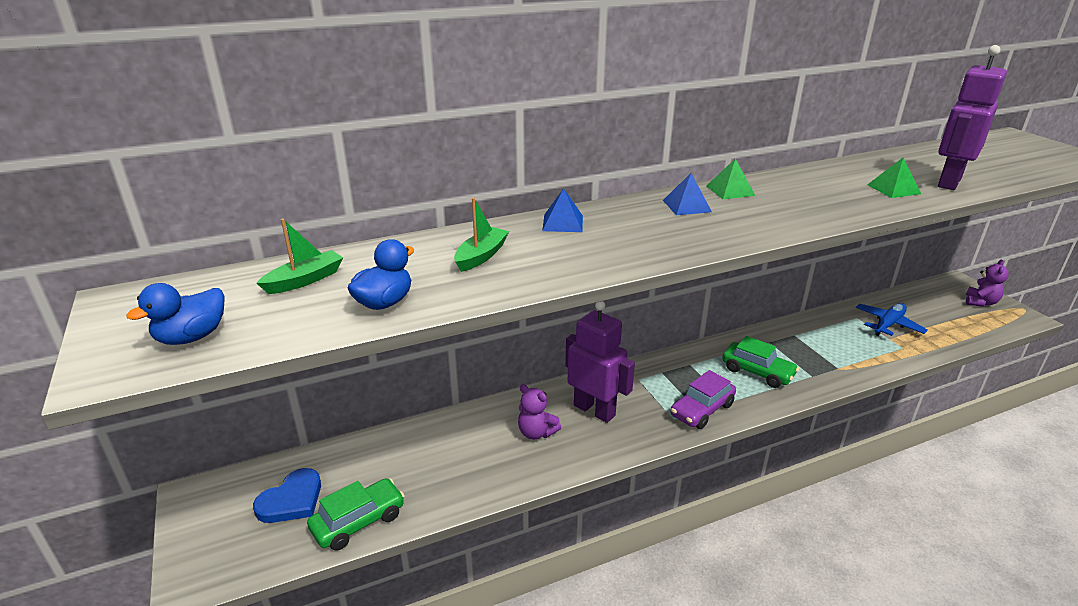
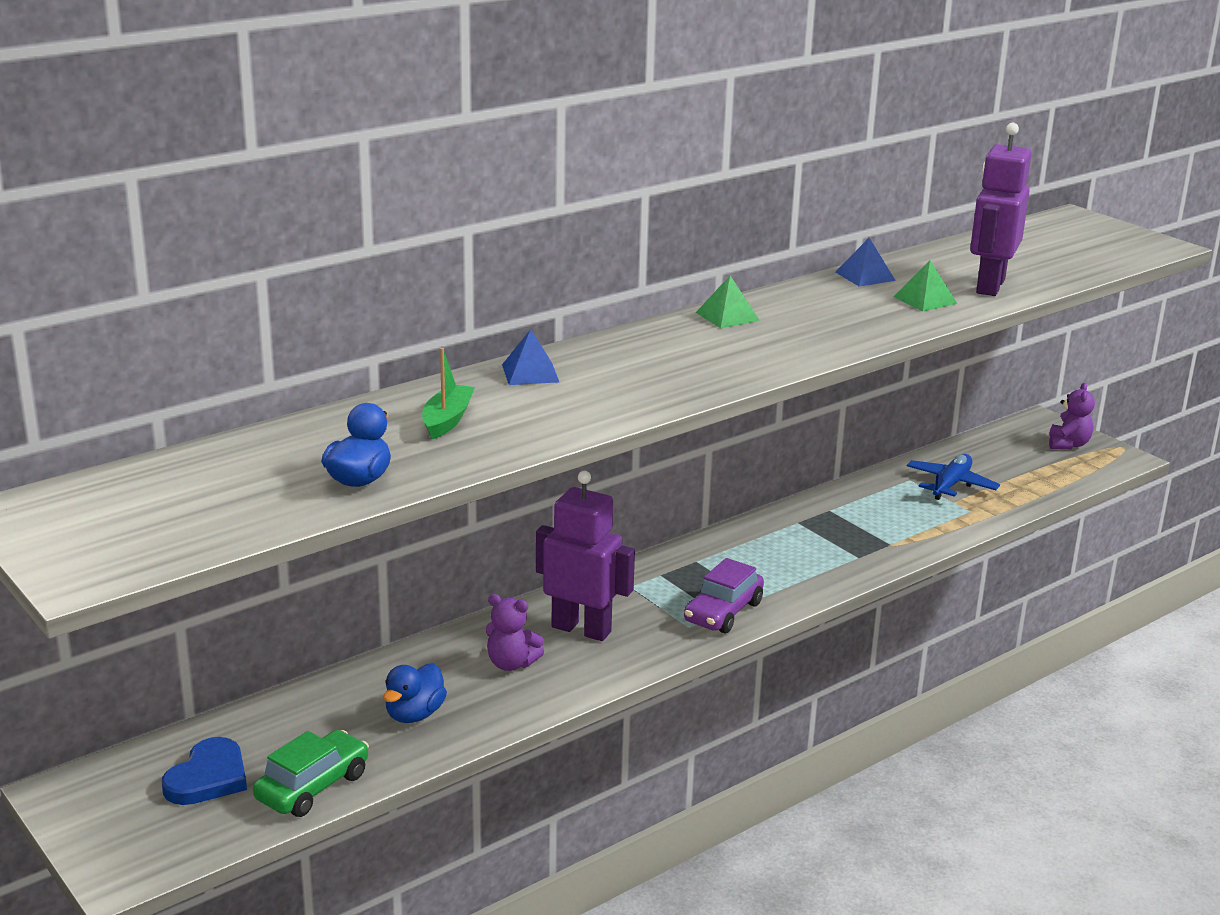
camera: 15 degrees left, 5 degrees down
(192, 337) = (153, 535): blue duck -> blue duck (414, 714)
(305, 280) = (243, 466): green boat -> none
(687, 206) = (678, 340): blue pyramid -> blue pyramid (865, 276)
(757, 372) = (787, 560): green car -> none

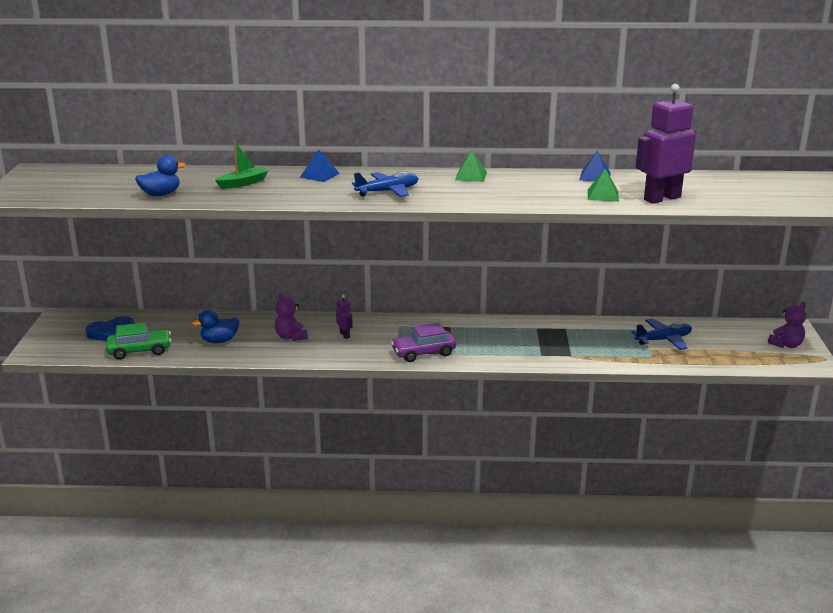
camera: 40 degrees right, 0 degrees up
(581, 629) = (345, 335): purple robot -> purple robot, size x0.44
(675, 371) = (388, 191): none -> blue plane

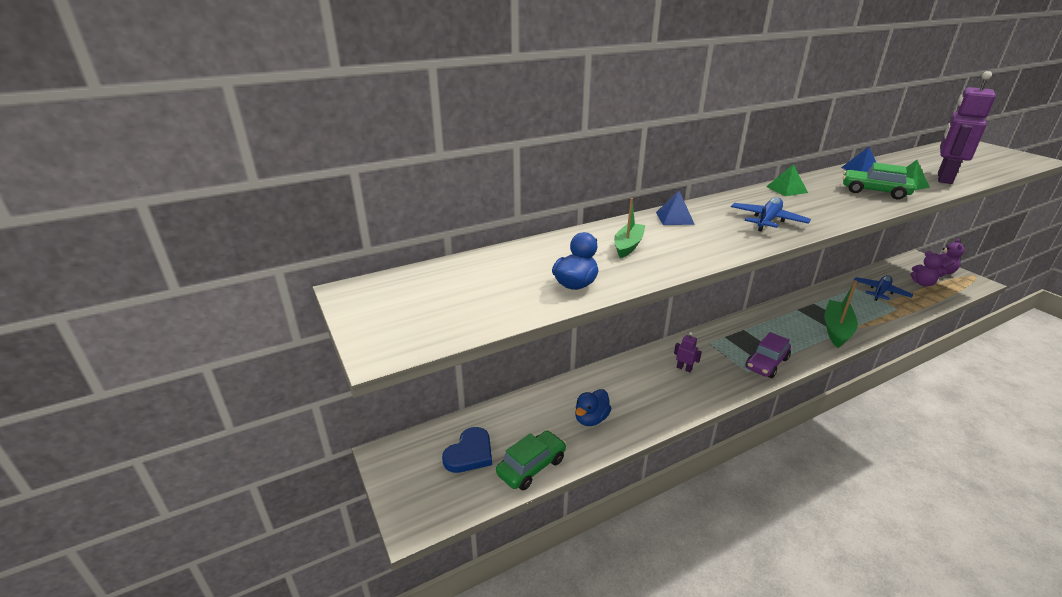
camera: 30 degrees left, 5 degrees up
(290, 337) = (645, 388): purple teddy bear -> purple teddy bear (923, 283)
(545, 352) = (836, 329): none -> green boat
(549, 193) = (874, 192): none -> green car

